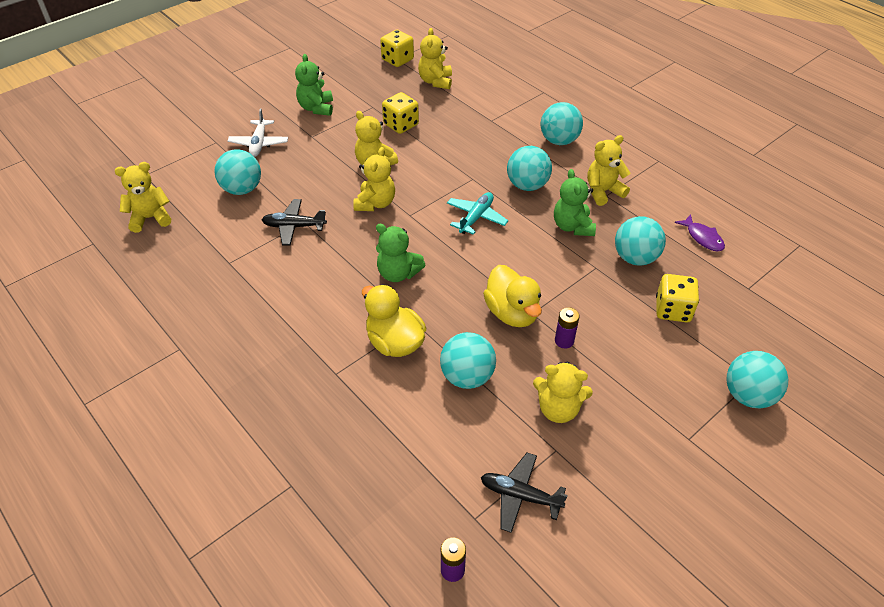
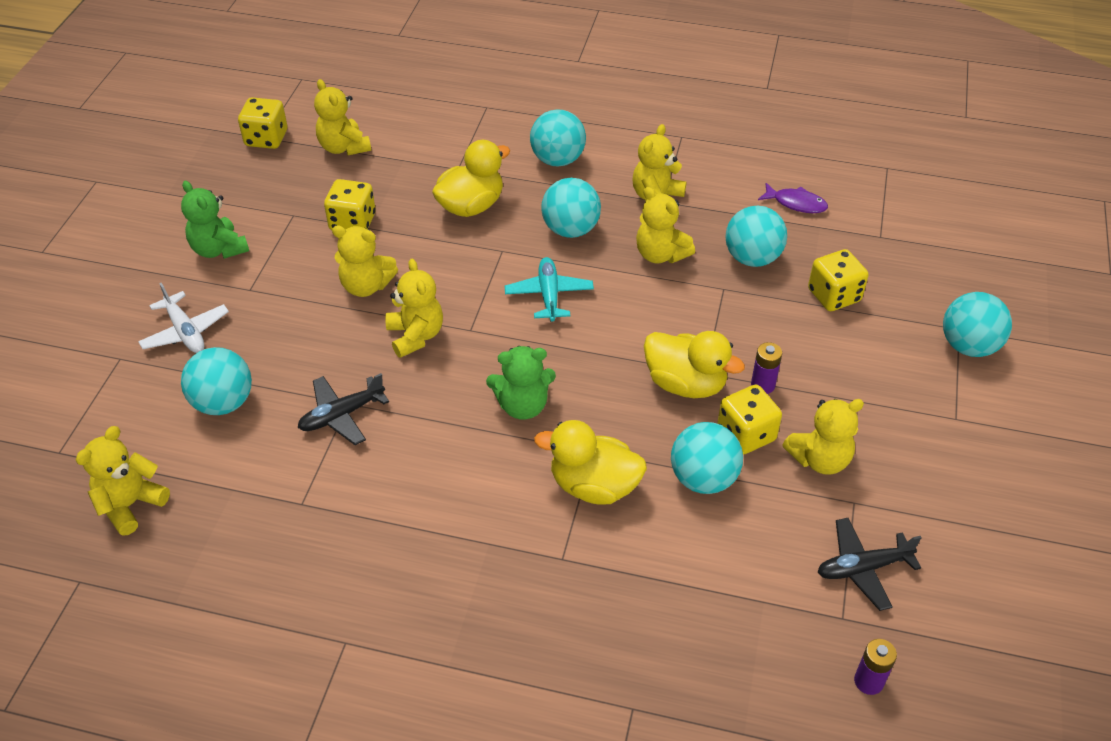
camera: 35 degrees left, 0 degrees up
(478, 145) = (471, 206): none -> yellow duck
(522, 365) = (746, 434): none -> yellow dice
(572, 226) = (660, 254): green teddy bear -> yellow teddy bear

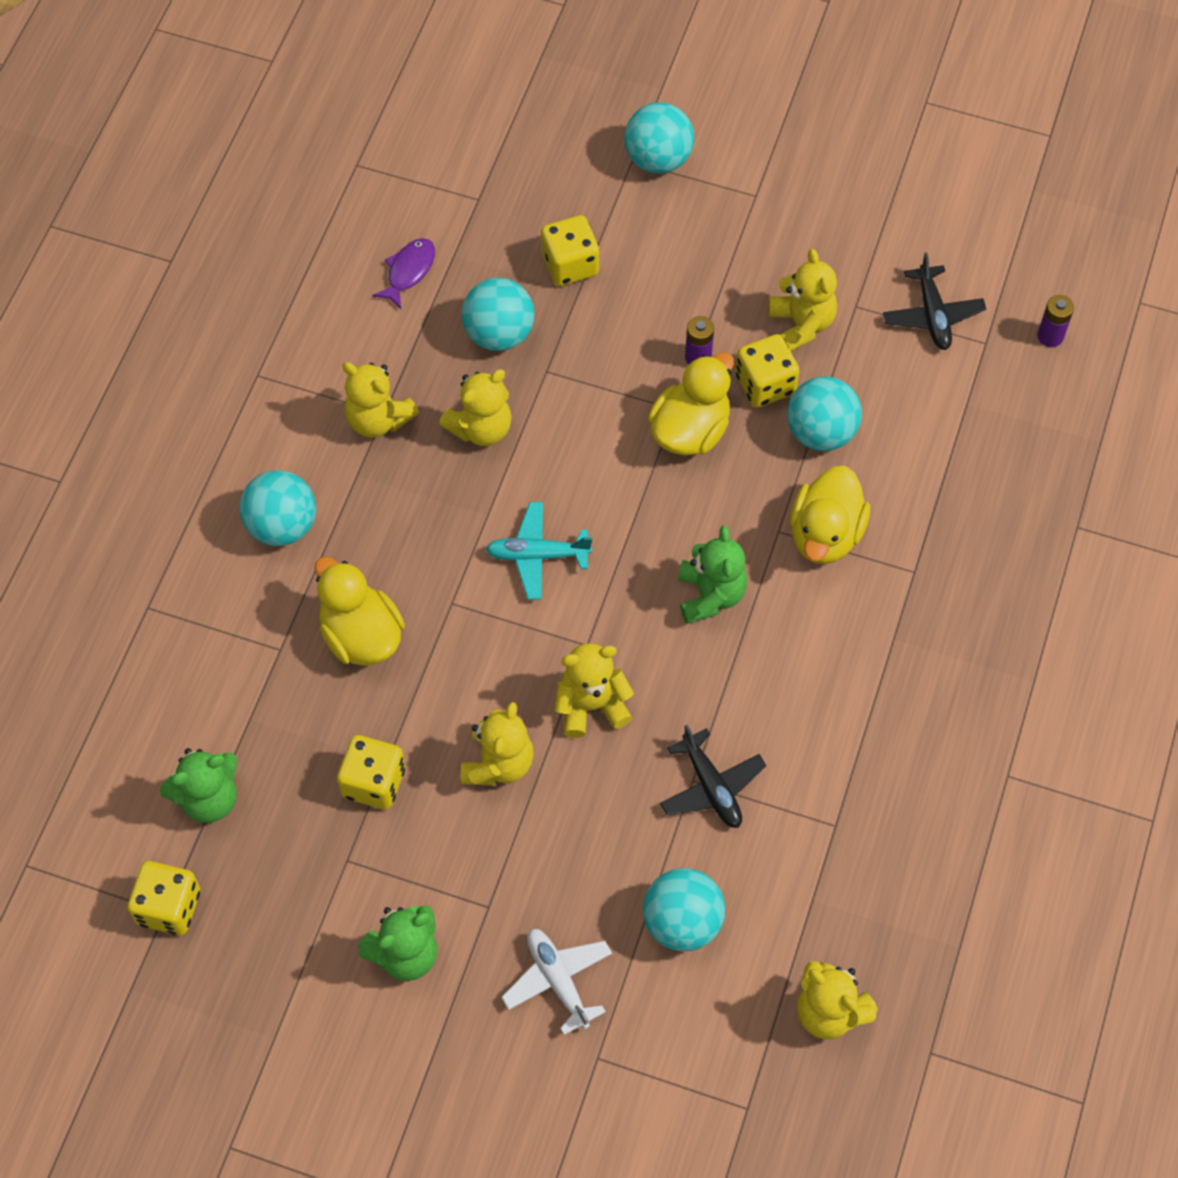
camera: 85 degrees left, 15 degrees up
(185, 332) = (558, 980): white plane -> white plane turned 90 degrees counterclockwise
(344, 147) = (208, 798): yellow teddy bear -> green teddy bear
(570, 230) = (423, 522): turquoise ball -> none

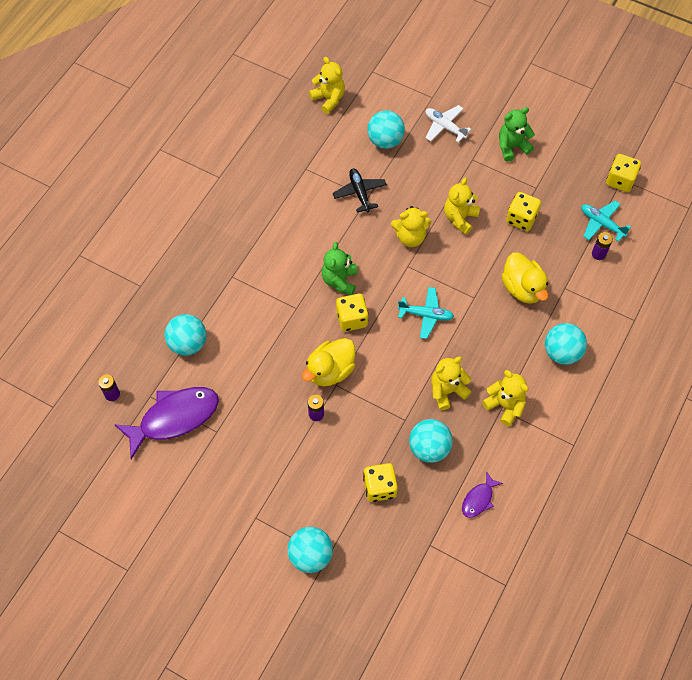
camera: 170 degrees left, 0 degrees up
(208, 798) = (601, 224): green teddy bear -> turquoise plane
(215, 730) = (598, 254): none -> purple battery
(558, 980) = (445, 127): white plane -> white plane turned 150 degrees clockwise
(765, 384) = (282, 391): yellow dice -> yellow dice (352, 319)
(801, 324) = (251, 425): yellow teddy bear -> none
(821, 432) = (259, 358): turquoise ball -> turquoise ball (188, 343)
(825, 534) = (272, 302): yellow duck -> none
(932, 315) = (174, 418): black plane -> purple fish

